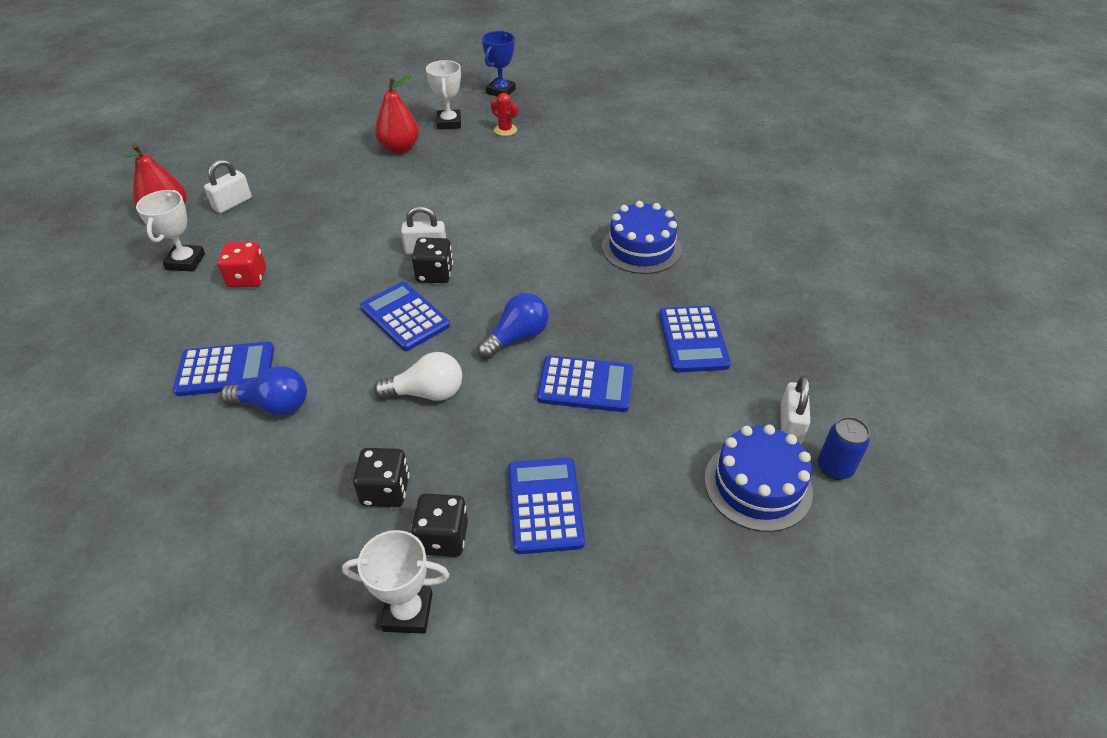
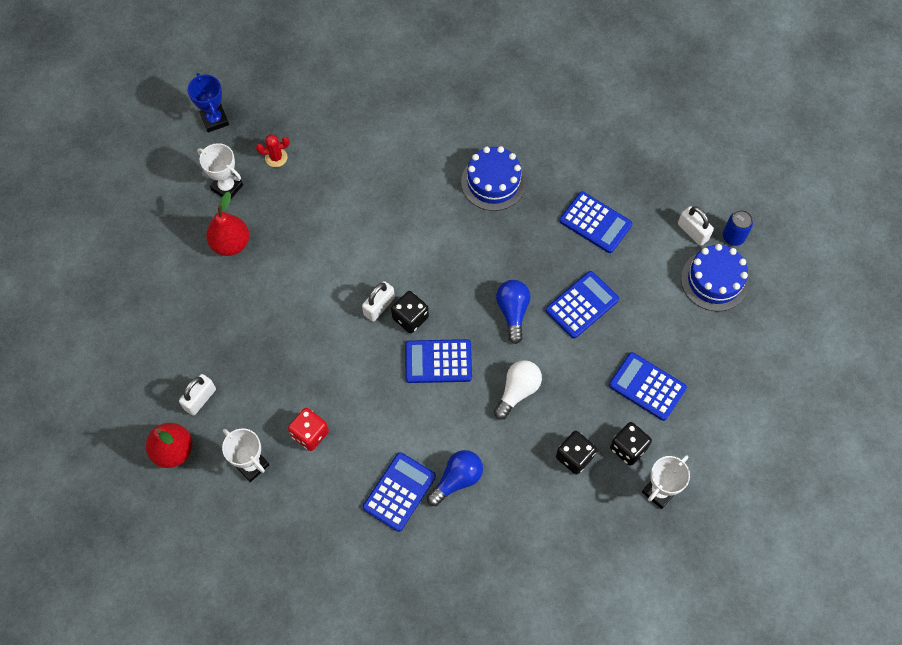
camera: 50 degrees left, 20 degrees up
(232, 203) = (200, 399): white padlock -> white padlock turned 45 degrees clockwise

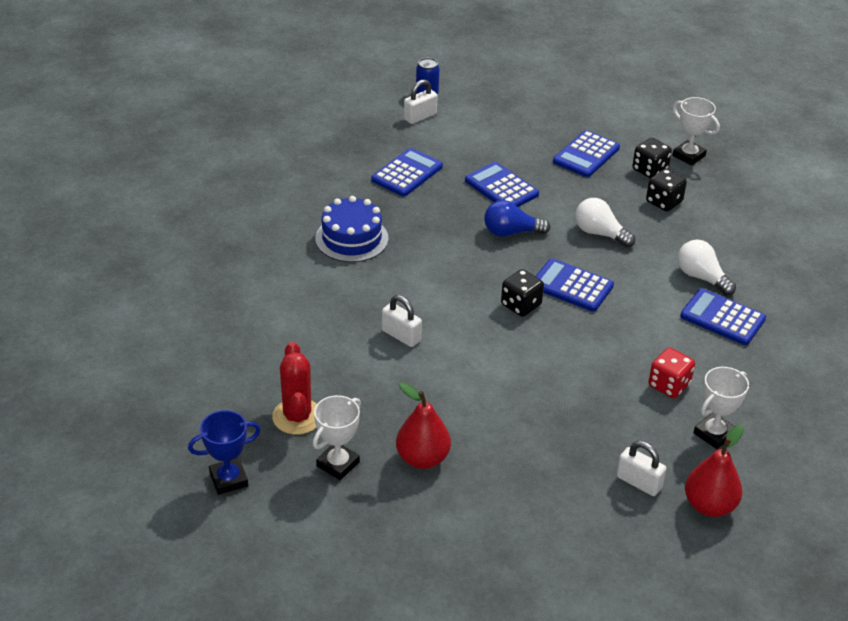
camera: 90 degrees left, 25 degrees down
(276, 157) = (297, 417): red cactus -> red cactus, size x1.69
(379, 306) = (508, 329): white padlock -> white padlock (401, 335)
(438, 361) = (572, 286): blue calculator -> blue calculator turned 120 degrees clockwise
(457, 480) = (701, 277): blue light bulb -> white light bulb
(714, 280) = (473, 109): blue cake -> none

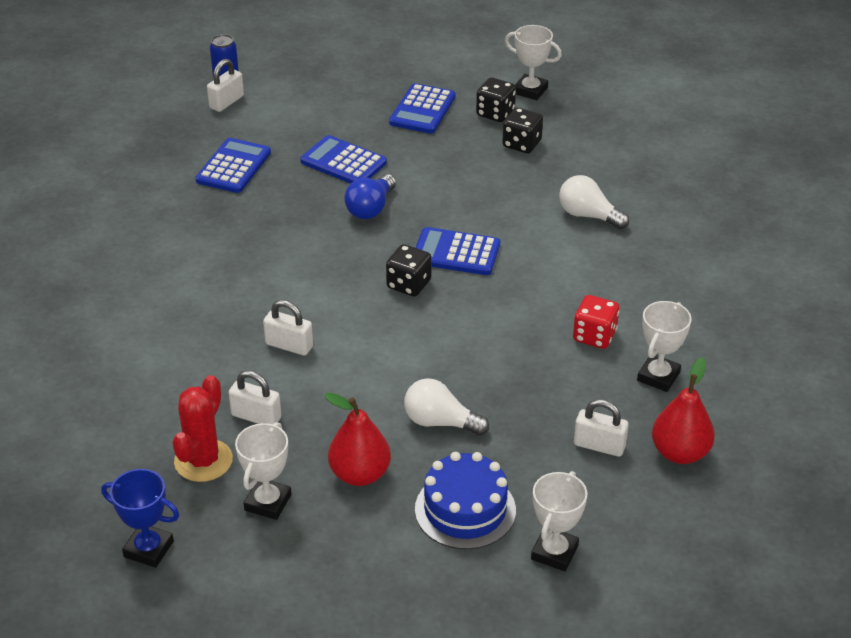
camera: 15 degrees left, 0 degrees up
(228, 479) = (148, 549): blue trophy -> blue trophy turned 60 degrees clockwise
(297, 417) = (203, 461): red cactus -> red cactus turned 45 degrees clockwise
(351, 238) = (196, 250): blue cake -> blue cake (465, 510)
(353, 390) = (256, 416): none -> white padlock
(511, 232) = (370, 208): blue light bulb -> blue light bulb turned 45 degrees counterclockwise
(566, 565) = (554, 552): none -> white trophy
(600, 233) = (466, 190): white light bulb -> white light bulb (440, 422)
(722, 318) = (624, 253): blue calculator -> none

